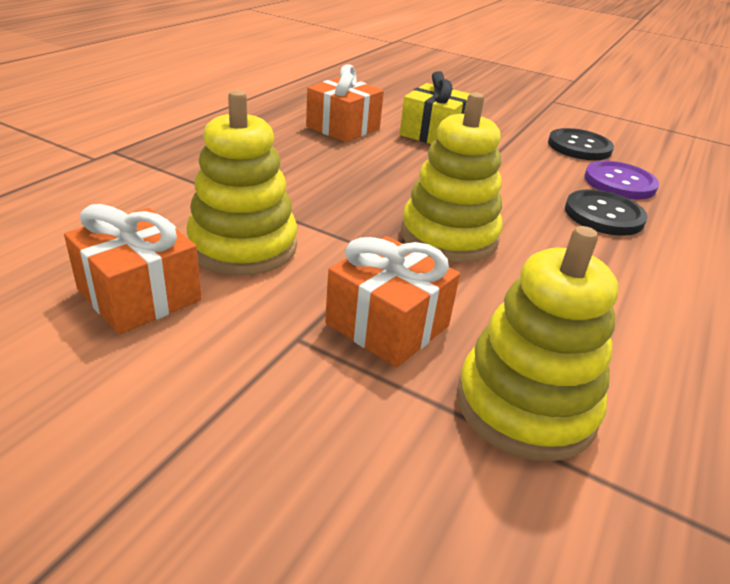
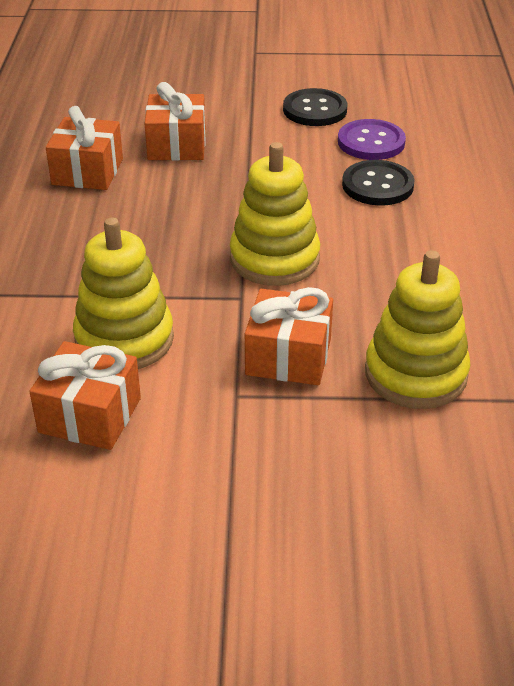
camera: 25 degrees left, 5 degrees up
(433, 134) = (177, 145): yellow gift -> orange gift

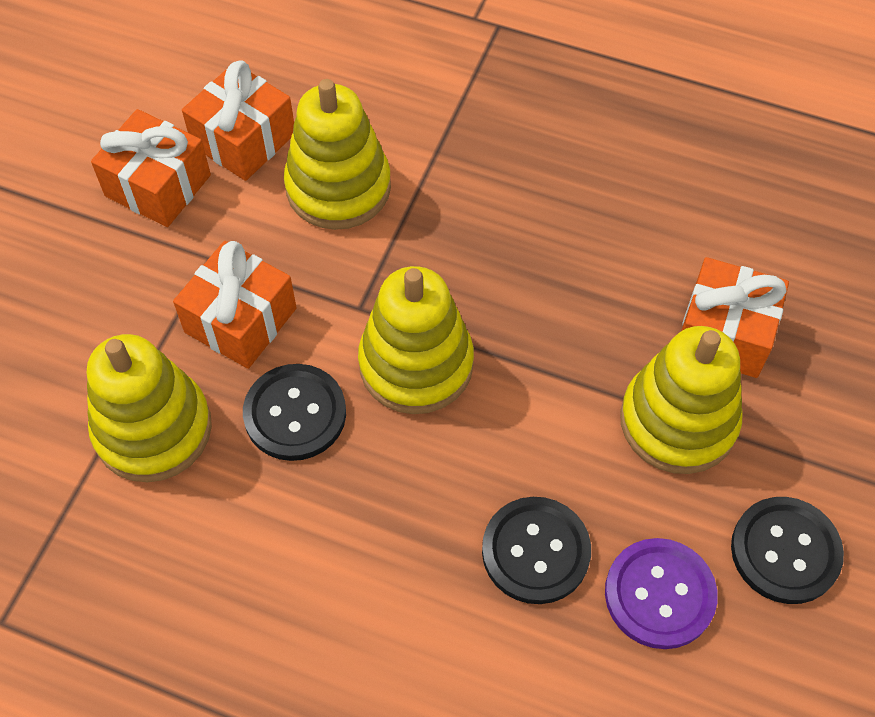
camera: 110 degrees right, 20 degrees up
(87, 172) = (684, 219): orange gift -> orange gift (158, 185)
(253, 152) = (678, 421): none -> yellow stacking toy
(352, 304) = (295, 414): none -> black button

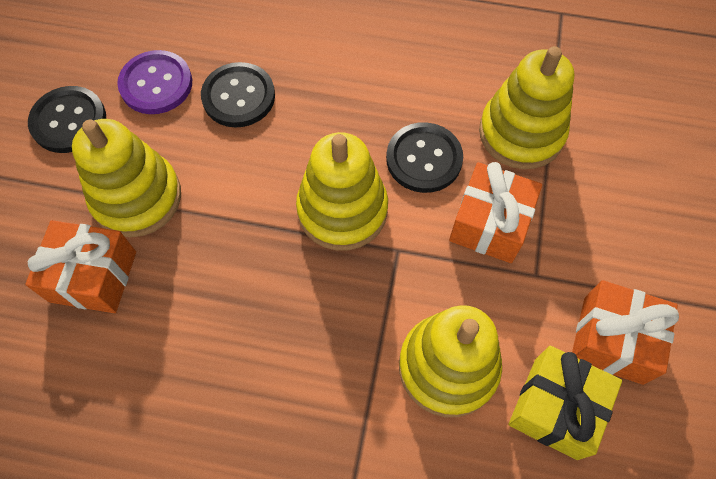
camera: 170 degrees right, 5 degrees up
(244, 139) = (555, 408): orange gift -> yellow gift

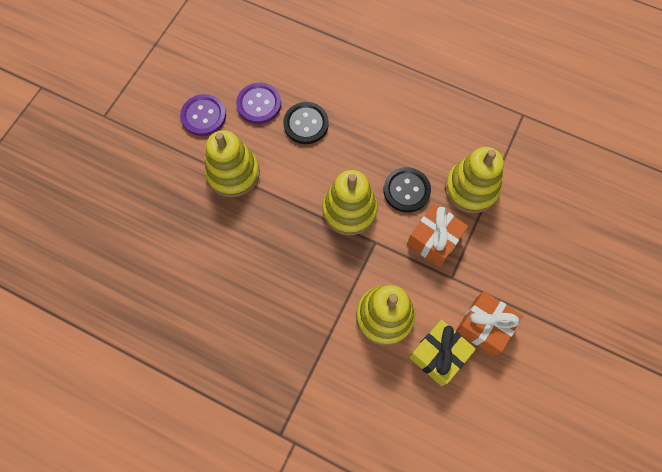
camera: 15 degrees right, 5 degrees up
(69, 121) = (203, 116): black button -> purple button
(93, 276) = (200, 214): orange gift -> none

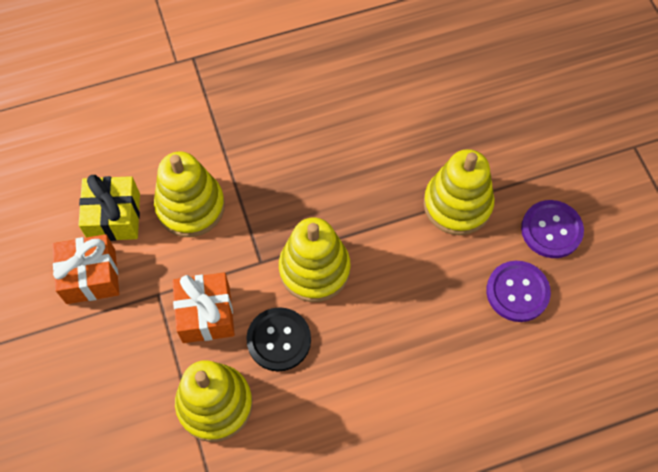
camera: 135 degrees right, 5 degrees down
(306, 124) = (449, 316): black button -> none

